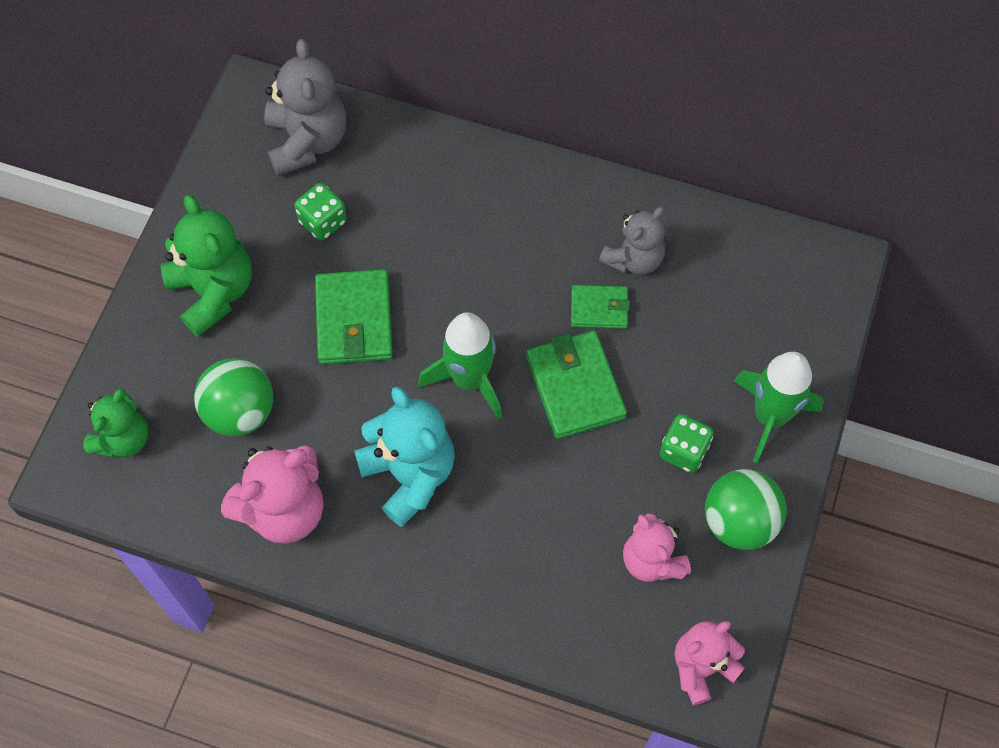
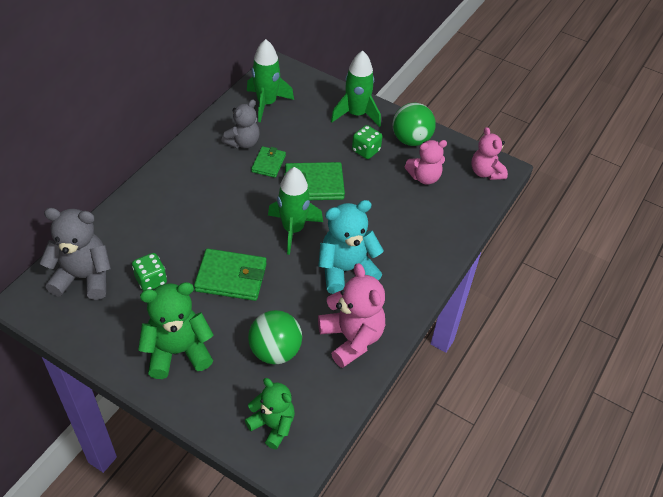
camera: 80 degrees left, 15 degrees down
(633, 259) = (243, 142): grey teddy bear -> grey teddy bear turned 75 degrees clockwise
(740, 268) = (266, 103): none -> green rocket

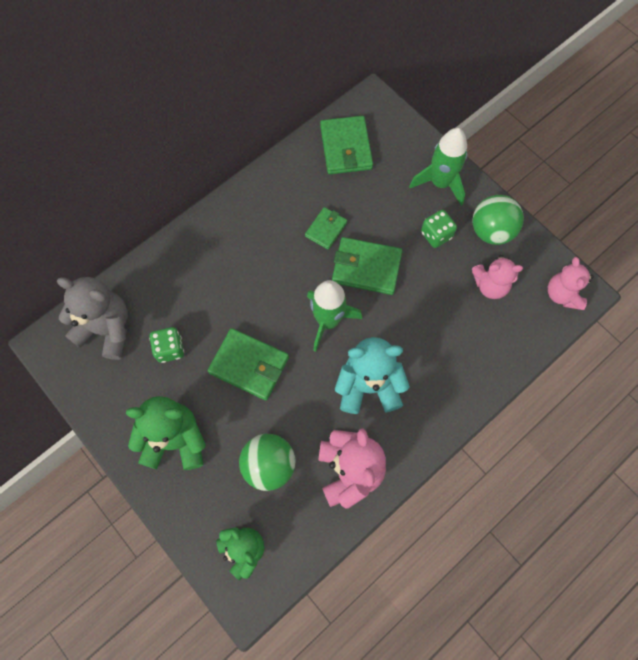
camera: 20 degrees right, 20 degrees up
(243, 142) = (306, 195): grey teddy bear -> none
(266, 103) = (346, 148): green rocket -> green wallet

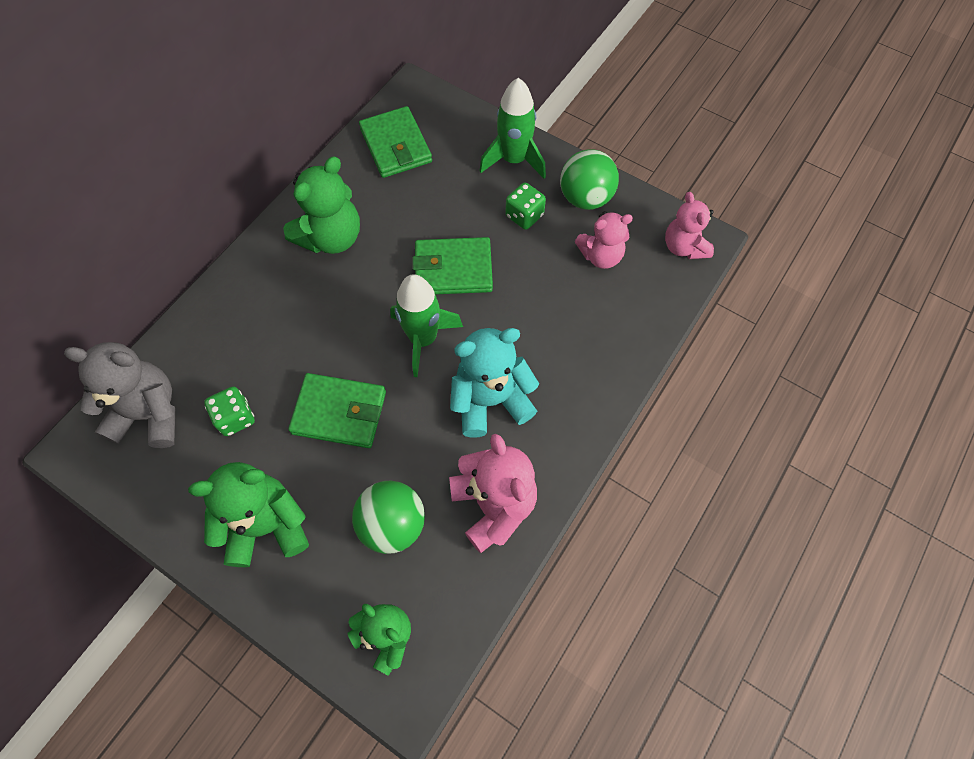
camera: 15 degrees left, 5 degrees down
(275, 216) = (331, 237): none -> green teddy bear
(326, 229) = (395, 238): green wallet -> none

